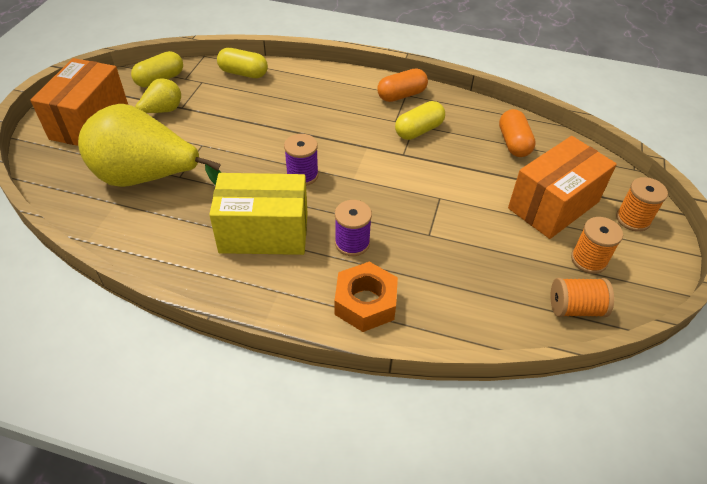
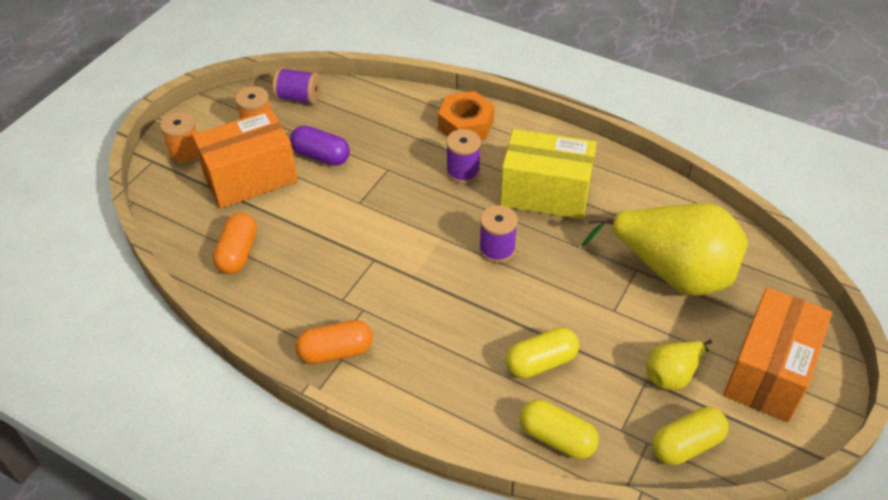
camera: 165 degrees left, 0 degrees up
(419, 130) = (340, 289): yellow capsule -> yellow capsule (541, 362)
(502, 238) = (321, 156): none -> purple capsule
(575, 308) = (298, 98): orange spool -> purple spool

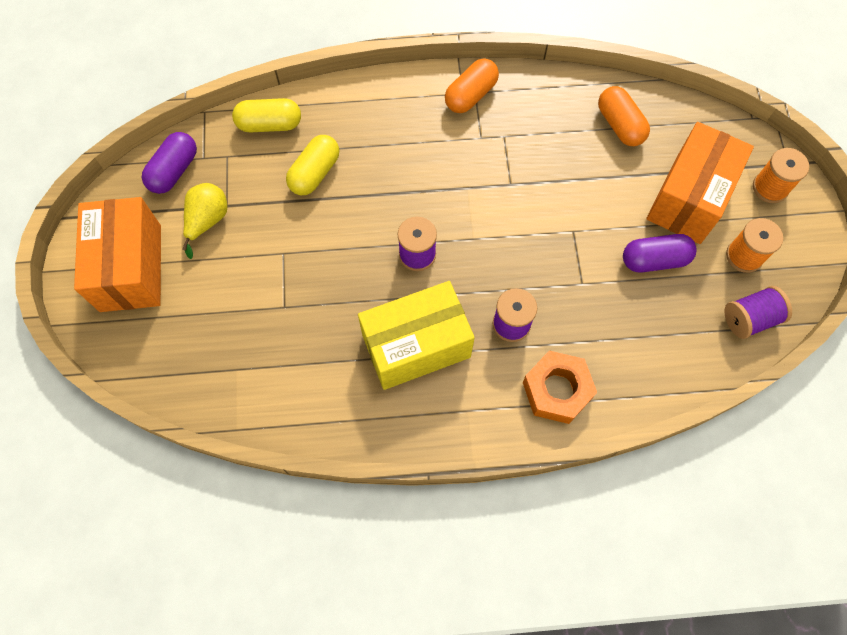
camera: 145 degrees right, 20 degrees up
(672, 272) = (251, 322): yellow pear -> none
(686, 445) = (174, 171): yellow capsule -> purple capsule

